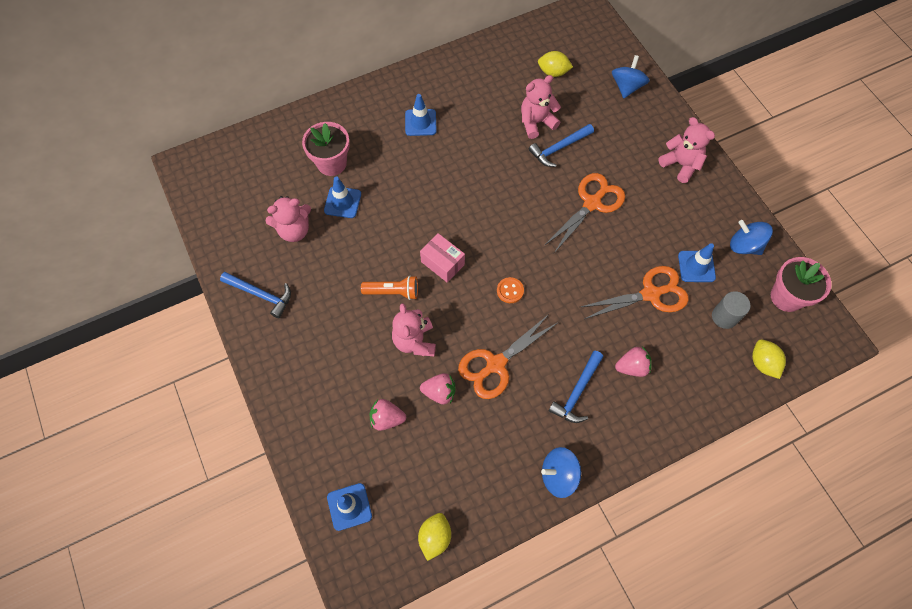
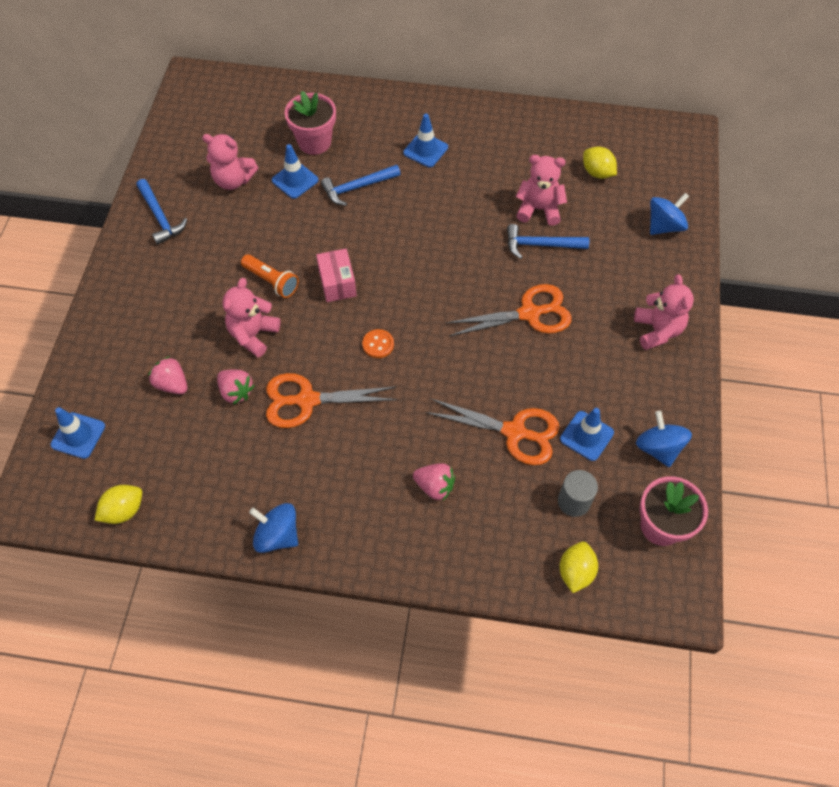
camera: 35 degrees right, 5 degrees down
(577, 392) = (360, 474): blue hammer -> blue hammer (357, 187)

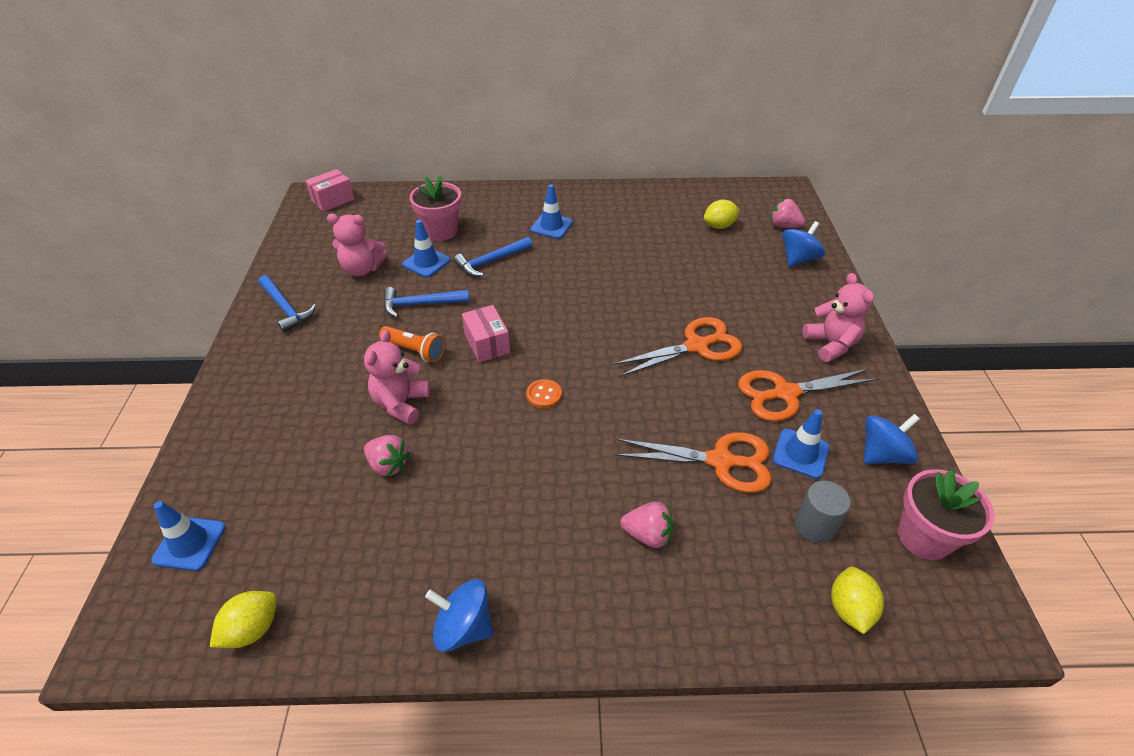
camera: 10 degrees left, 15 degrees down
(172, 384) = (309, 467): pink strawberry -> pink strawberry (783, 226)
(212, 86) = (333, 200): none -> pink box
(307, 400) = (474, 462): orange scissors -> orange scissors (785, 393)
(539, 209) = (674, 259): pink teddy bear -> none
(540, 245) = (686, 287): blue hammer -> blue hammer (420, 304)
(597, 173) = (719, 226): yellow lemon -> yellow lemon turned 60 degrees counterclockwise
(658, 448) = (882, 454): blue spinning top -> blue spinning top turned 90 degrees clockwise

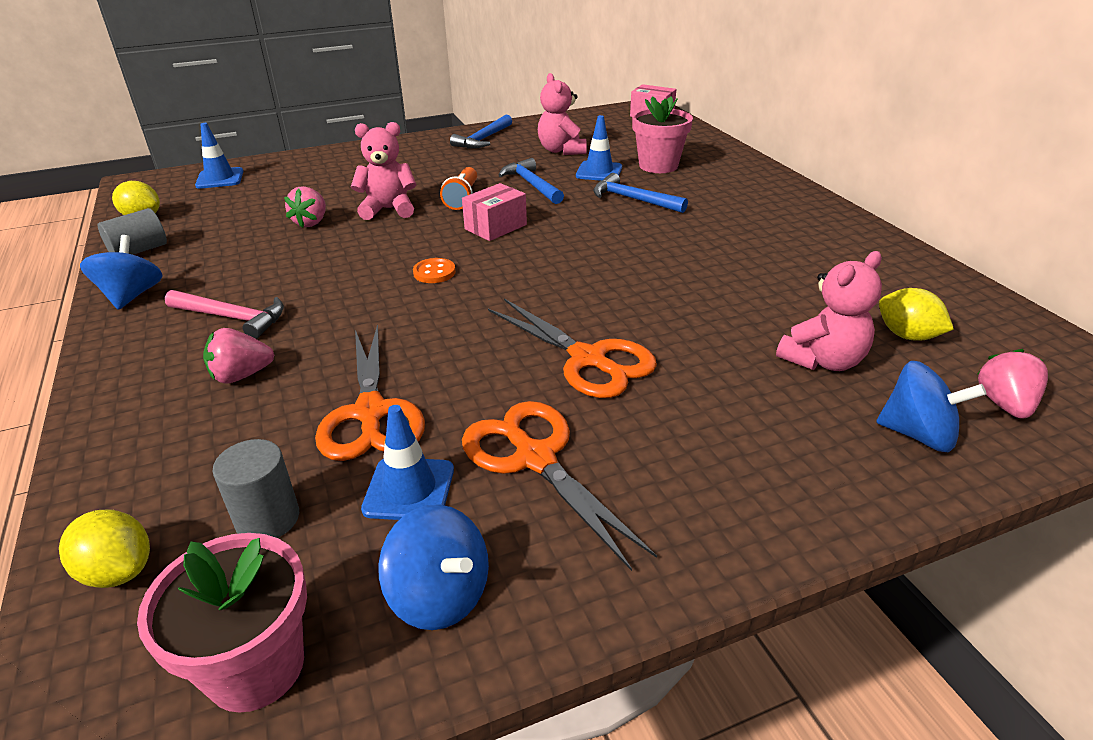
camera: 70 degrees right, 10 degrees down
(352, 627) = (139, 250): none -> grey cylinder
(551, 226) = (739, 216): blue traffic cone -> none
(552, 539) = (232, 318): none -> pink hammer
(647, 534) = (241, 375): pink strawberry -> pink strawberry turned 75 degrees clockwise
(831, 344) = (696, 501): pink teddy bear -> pink teddy bear (823, 361)
(849, 609) = (118, 571): yellow lemon -> yellow lemon turned 45 degrees clockwise

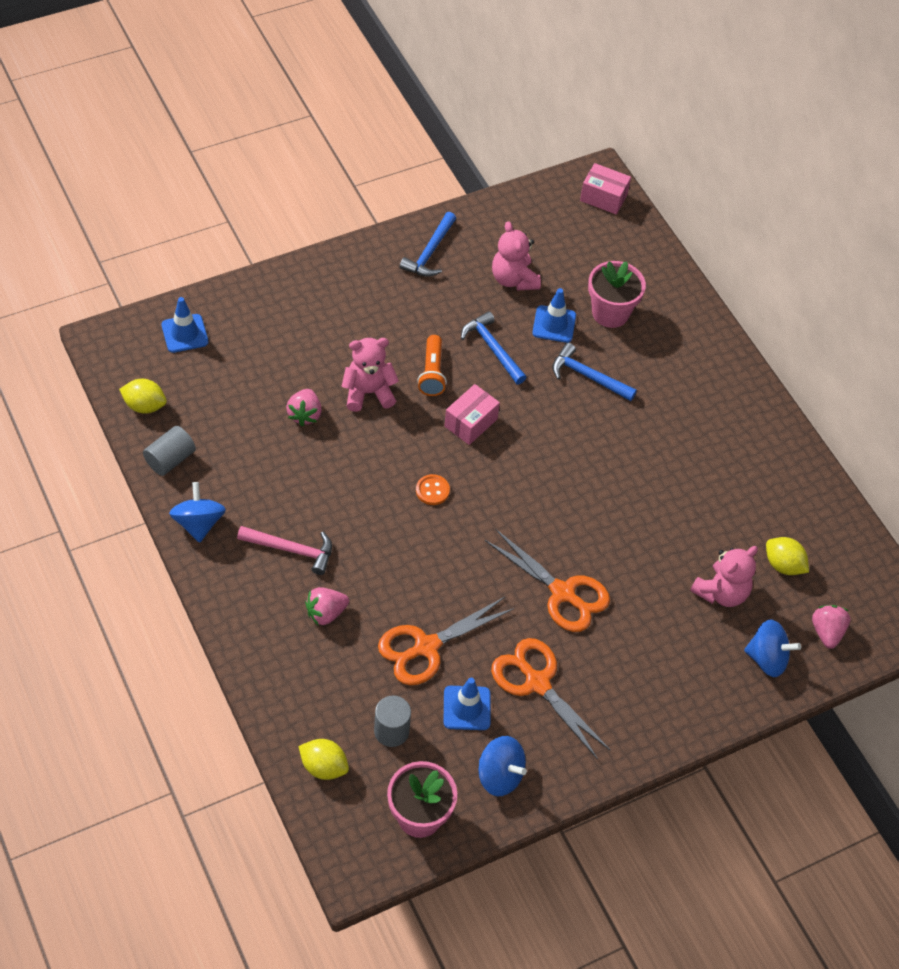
camera: 10 degrees left, 20 degrees up
(370, 413) = (426, 647): orange scissors -> orange scissors turned 75 degrees clockwise

